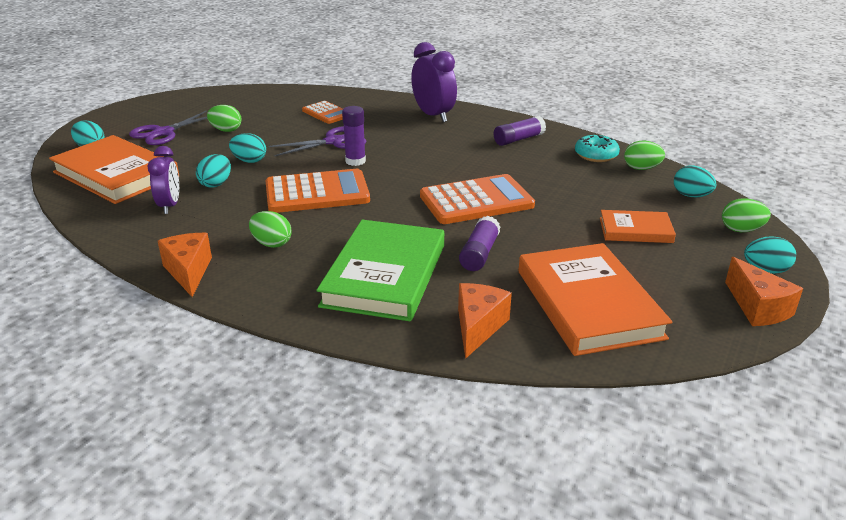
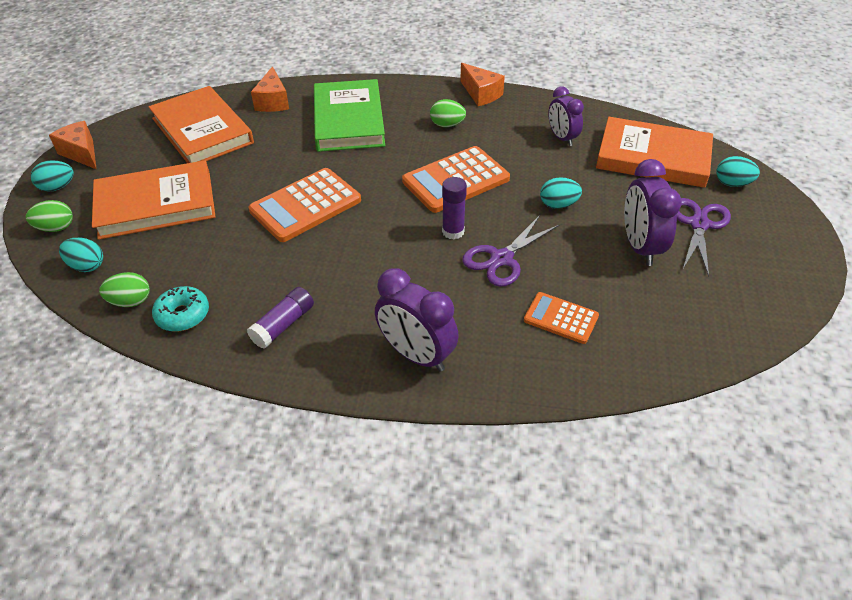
camera: 160 degrees right, 15 degrees up
(216, 184) = (554, 168): turquoise egg -> none
(226, 130) = (640, 247): green egg -> purple clock
(479, 253) = (287, 151): purple glue stick -> none
(635, 230) = (156, 205): orange book -> orange book, size x1.86

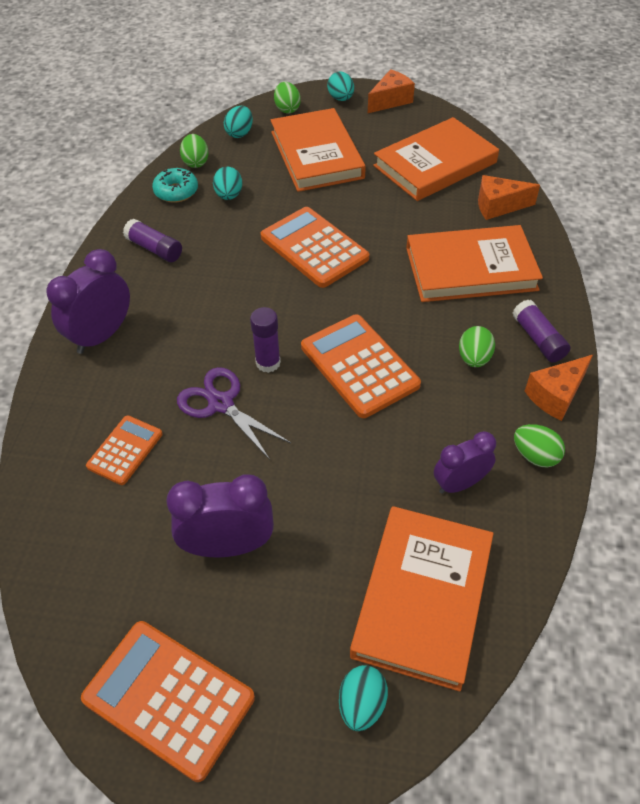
camera: 90 degrees right, 5 degrees up
(348, 120) = (470, 269): green book -> orange book
(428, 96) = (538, 339): none -> purple glue stick
(534, 107) = (535, 456): none -> green egg
(558, 205) = (312, 465): turquoise egg -> turquoise egg (229, 196)
(699, 224) = (268, 629): purple scissors -> none
(766, 270) = (169, 698): none -> orange calculator

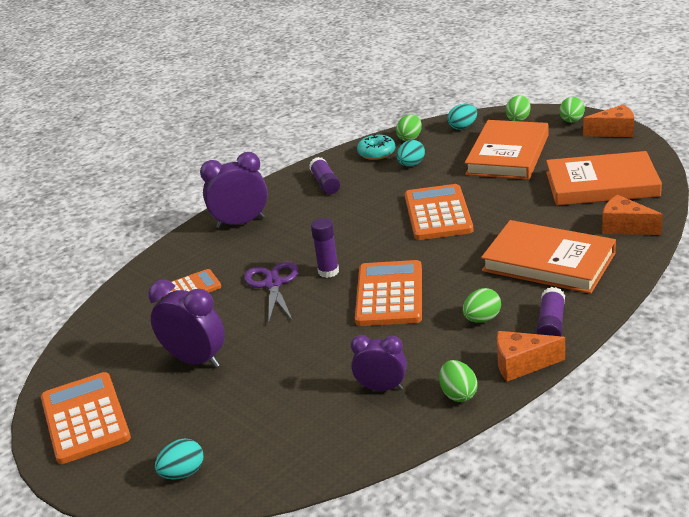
camera: 40 degrees right, 20 degrees down
(341, 98) = (571, 121): turquoise egg -> green egg
(422, 598) = (282, 438): orange book -> none

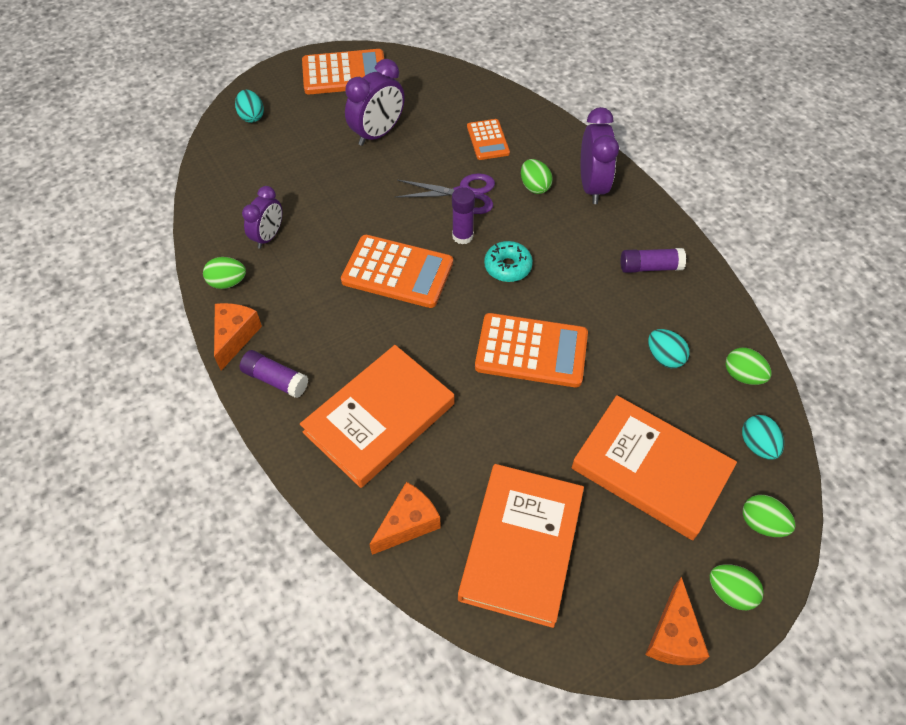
camera: 100 degrees right, 25 degrees up
(376, 153) = (711, 331): turquoise donut -> turquoise donut (507, 267)
(482, 319) = (317, 329): green egg -> green egg (534, 186)

